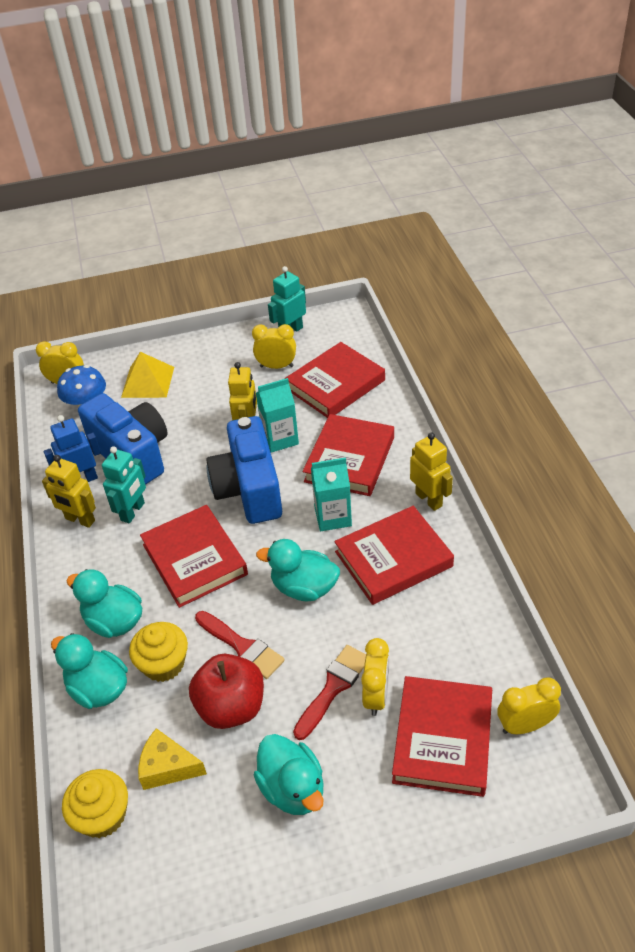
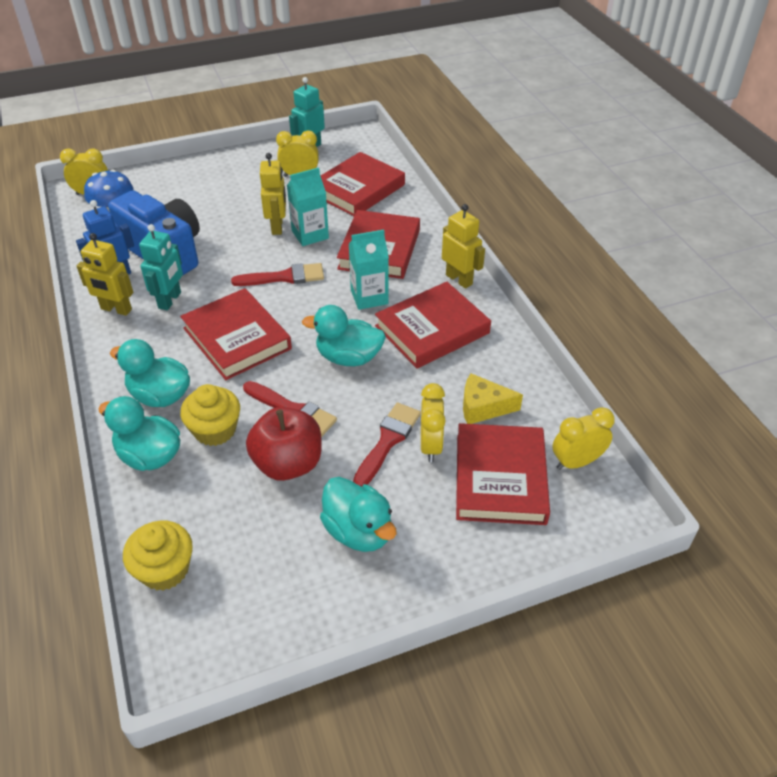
camera: 10 degrees left, 0 degrees up
(147, 382) = (174, 191): yellow pyramid -> none
(168, 767) = (229, 521): yellow cheese -> yellow cheese (483, 407)
(249, 489) = (284, 277): blue camera -> red brush

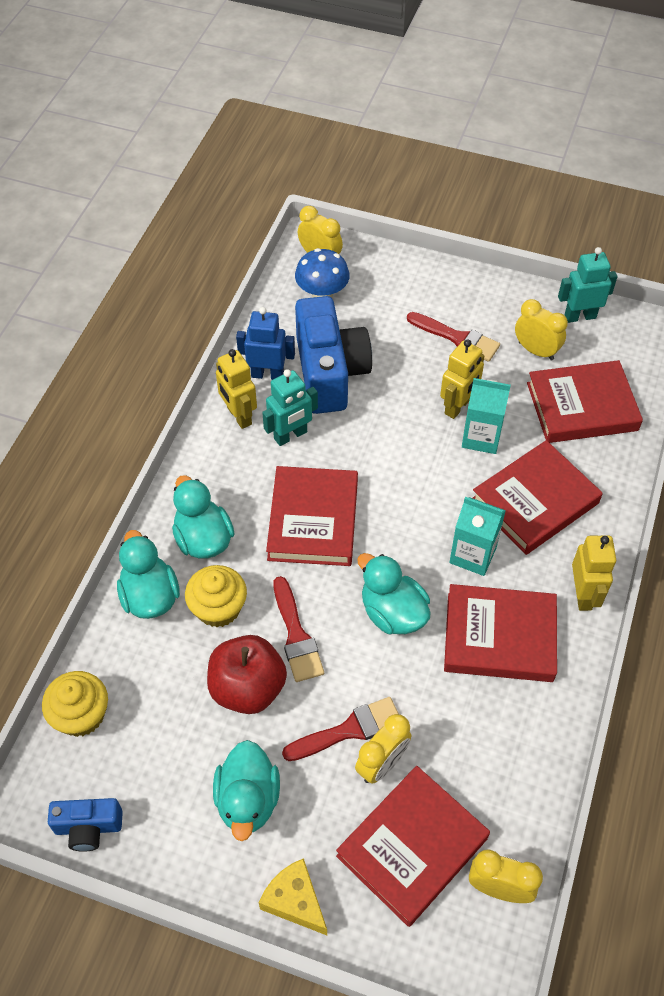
camera: 40 degrees right, 10 degrees up
(247, 641) = (88, 827): none -> blue camera
(284, 277) = (413, 476): red brush -> red brush (457, 338)
(483, 407) = (467, 761): yellow cheese -> yellow cheese (295, 901)

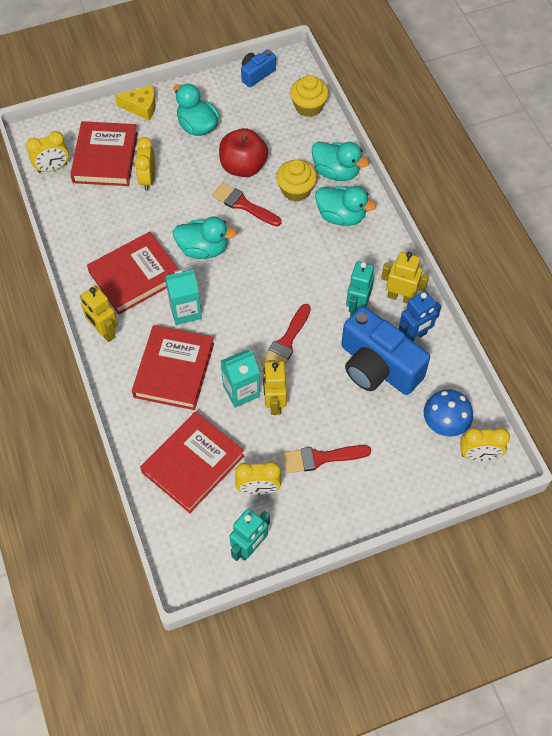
camera: 140 degrees right, 5 degrees up
(313, 520) = (293, 267): red book -> none
(349, 730) = (176, 182): red brush -> red brush (286, 342)

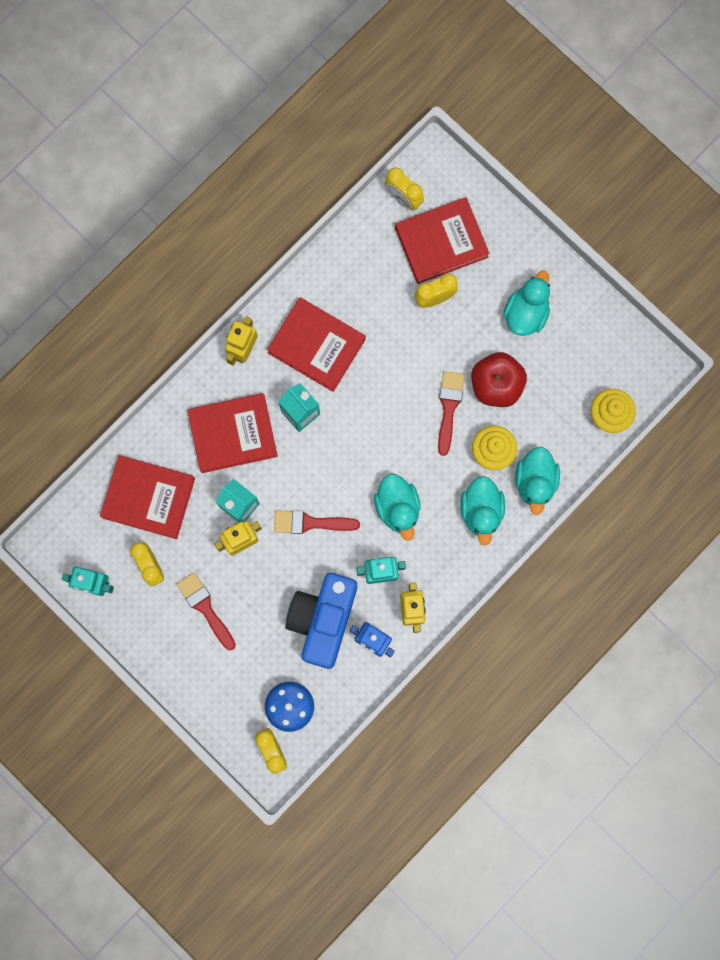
camera: 65 degrees right, 20 degrees up
(141, 107) = (522, 244): yellow cheese -> none
(203, 249) = (377, 395): turquoise duck -> turquoise duck (397, 508)
(256, 74) = (627, 339): blue camera -> none

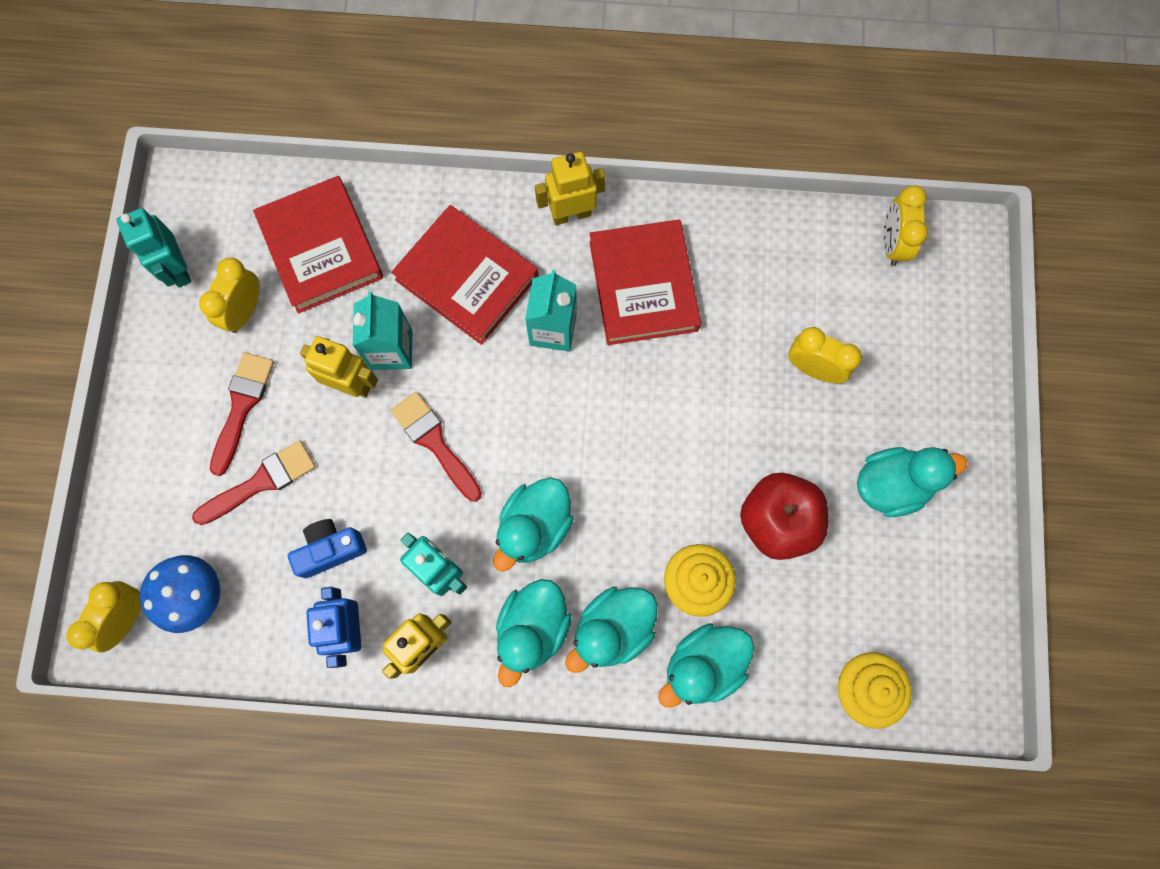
camera: 50 degrees right, 5 degrees down
(323, 620) = (330, 550): blue camera -> blue camera, size x0.50
(441, 242) = (882, 323): red book -> none
(448, 550) = (532, 629): none -> turquoise duck
(449, 407) = (702, 488): red brush -> red brush (261, 482)

